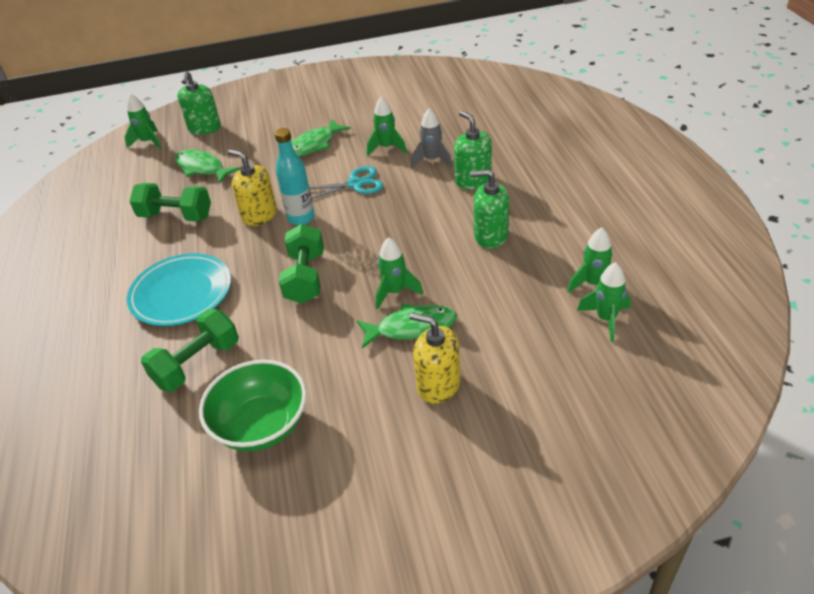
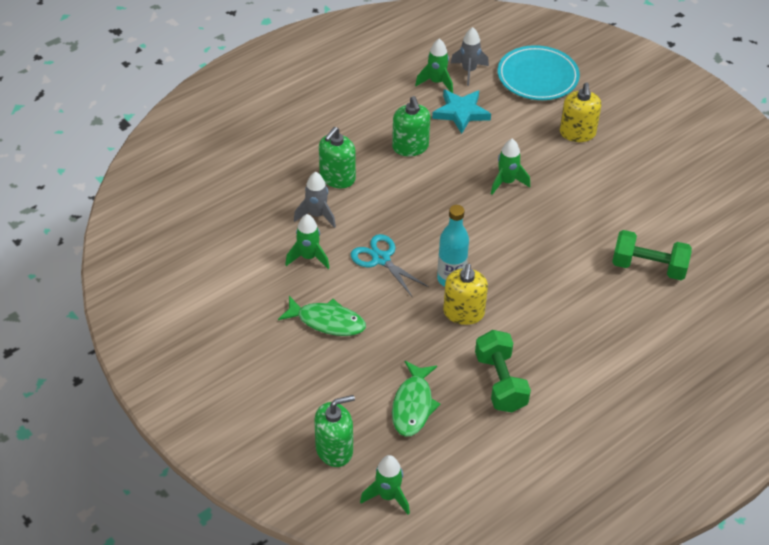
camera: 120 degrees left, 5 degrees up
(181, 293) = (591, 317): turquoise plate -> turquoise plate (537, 77)
(261, 425) = (668, 206): green bowl -> none
(305, 278) = (523, 242): green dumbbell -> none
(411, 327) = (536, 161): green fish -> none
(528, 289) = (461, 113): none -> turquoise star
(606, 319) = (469, 71): green rocket -> grey rocket

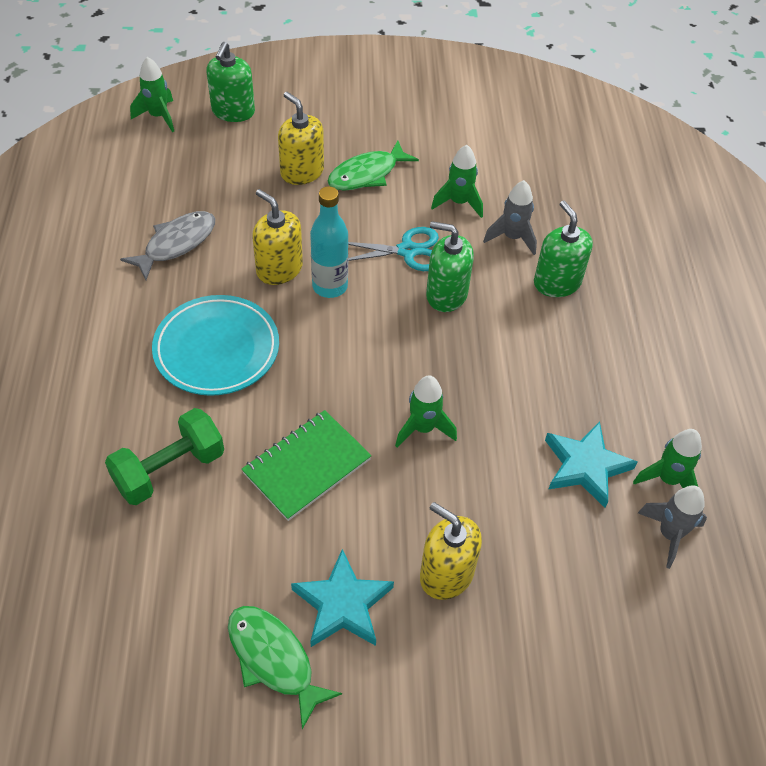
camera: 125 degrees right, 5 degrees up
(361, 360) = (302, 172): none -> yellow soap dispenser
(410, 147) = (559, 375): green soap dispenser -> green soap dispenser (446, 294)
(413, 405) = (220, 176): green fish -> green fish (273, 659)
(500, 382) = (176, 244): green dumbbell -> grey fish
(537, 77) = (599, 615): turquoise plate -> turquoise plate (217, 349)
(582, 214) = (307, 466): none -> green notebook
(633, 159) = (342, 604): none -> turquoise star

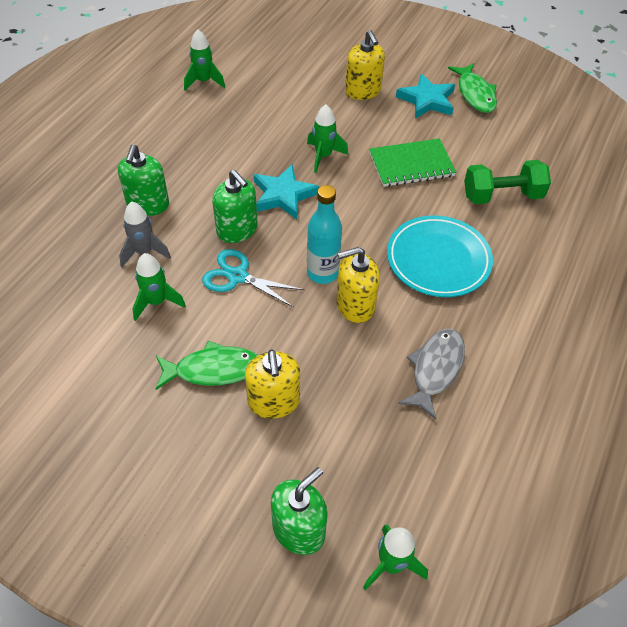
camera: 150 degrees left, 0 degrees up
(176, 244) = (435, 369): grey fish -> grey fish turned 135 degrees clockwise
(279, 269) = (355, 305): yellow soap dispenser -> yellow soap dispenser turned 90 degrees clockwise
(585, 466) = (243, 103): turquoise star -> turquoise star (283, 195)
(669, 534) = (230, 63): grey rocket -> none

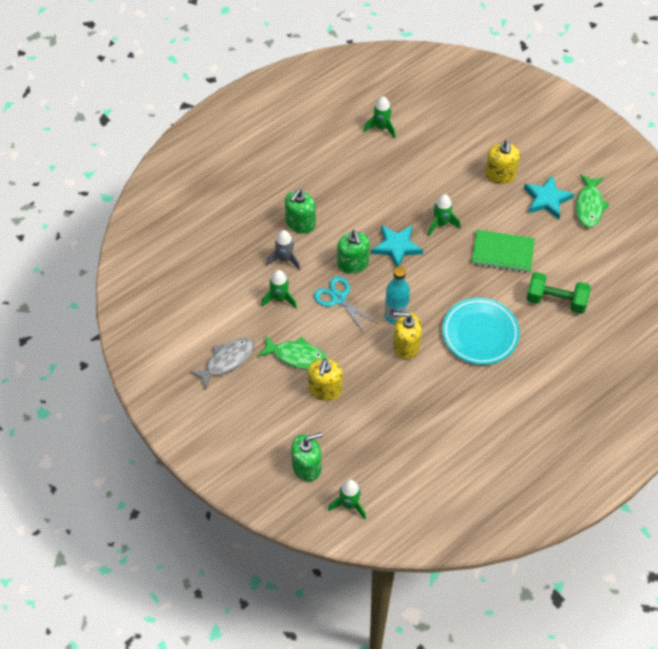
camera: 25 degrees right, 5 degrees up
(435, 369) = (435, 406): grey fish -> grey fish (227, 361)

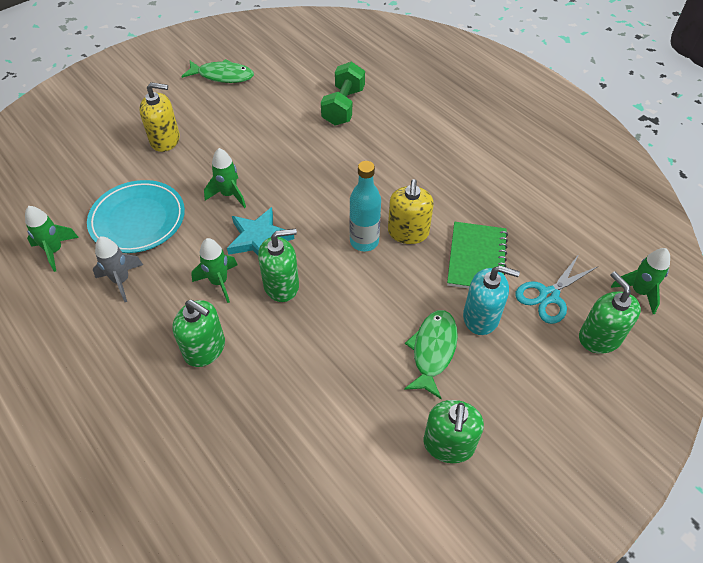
camera: 90 degrees left, 5 degrees down
(227, 361) = (448, 444): grey fish -> green soap dispenser
(279, 298) = (336, 374): green rocket -> green rocket (219, 282)
(285, 259) = (267, 368): grey rocket -> grey rocket (121, 281)
(325, 389) = (481, 317): yellow soap dispenser -> turquoise soap dispenser
(338, 298) = (337, 301): turquoise scissors -> turquoise scissors (549, 295)
(480, 333) = (387, 166): turquoise plate -> turquoise plate (138, 220)
(502, 252) = (277, 143): green notebook -> green notebook (476, 258)
(547, 199) = (208, 105): turquoise star -> none

